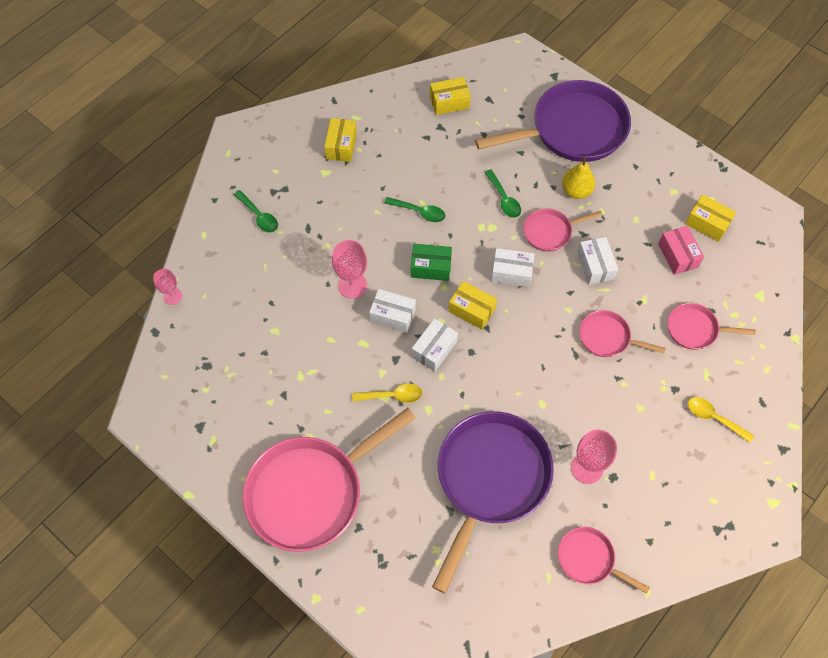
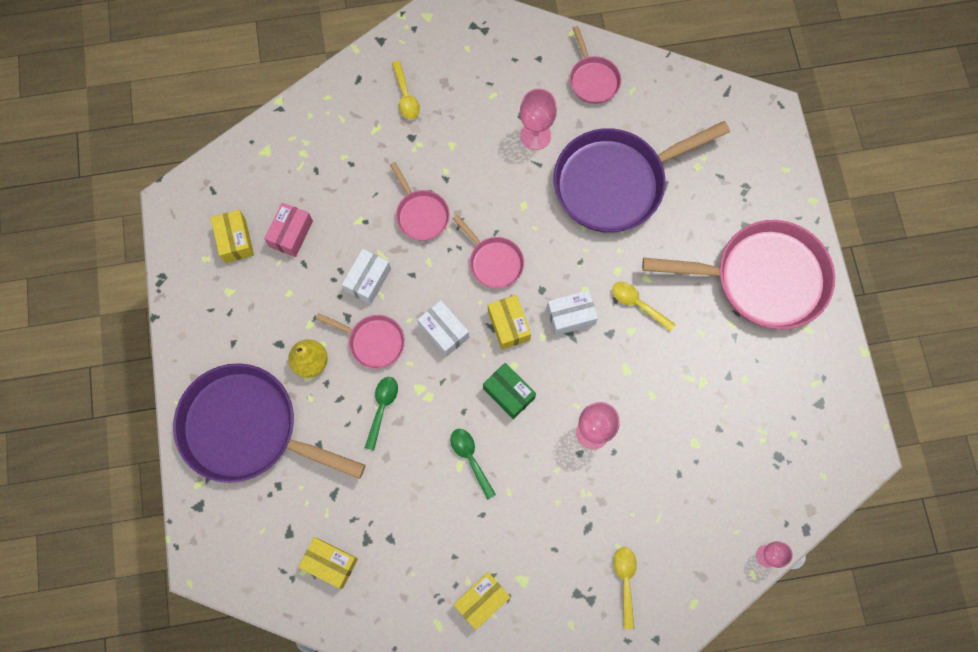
camera: 140 degrees left, 10 degrees up
(259, 216) = (625, 581): green spoon -> yellow spoon
(393, 315) = (580, 374): white box -> none
(695, 329) = (346, 166): pink pan -> pink pan (493, 262)

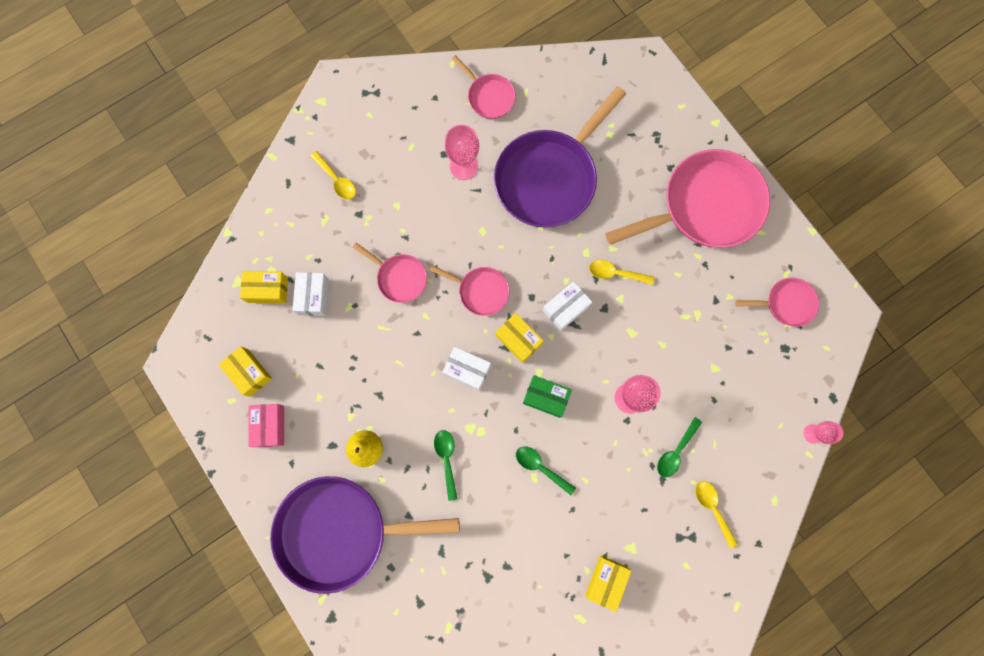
camera: 25 degrees left, 5 degrees up
(291, 234) = (295, 345): pink box -> pink box (270, 426)
(330, 563) = (466, 611): yellow box -> yellow box (267, 290)
(368, 280) = (381, 355): white box -> white box (313, 296)
(373, 342) = (412, 406): pink pan -> pink pan (786, 303)
(614, 507) = (675, 451): none -> green spoon

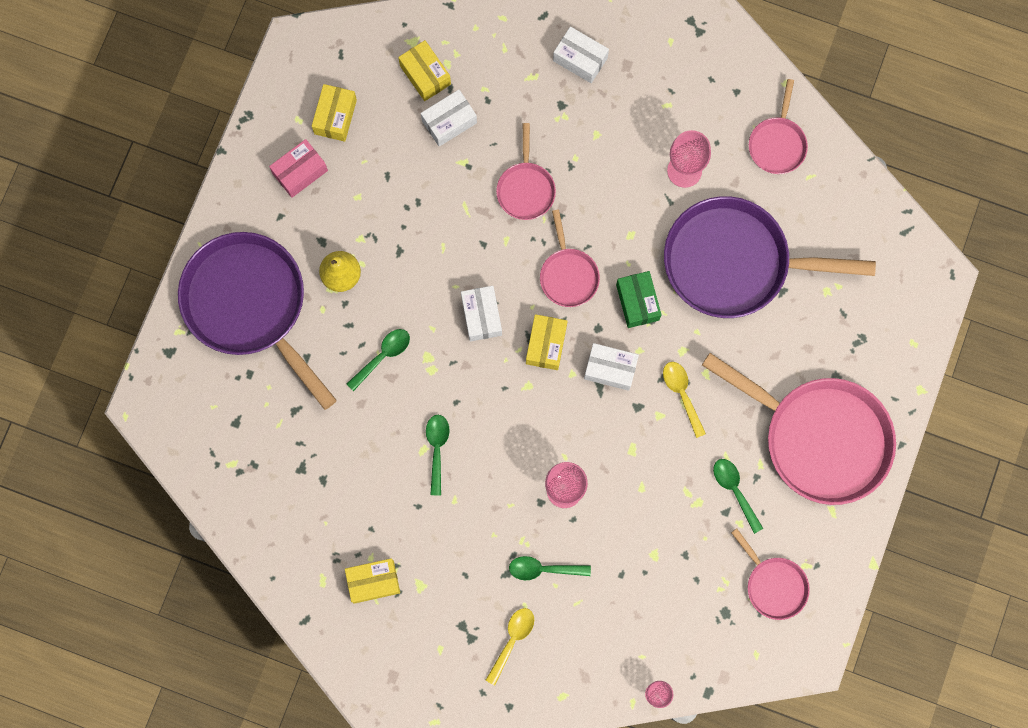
camera: 55 degrees right, 0 degrees up
(336, 180) = (580, 59): yellow spoon -> white box
(546, 397) = (508, 409): green box -> green box (637, 302)
(705, 284) = (734, 490): none -> green spoon

